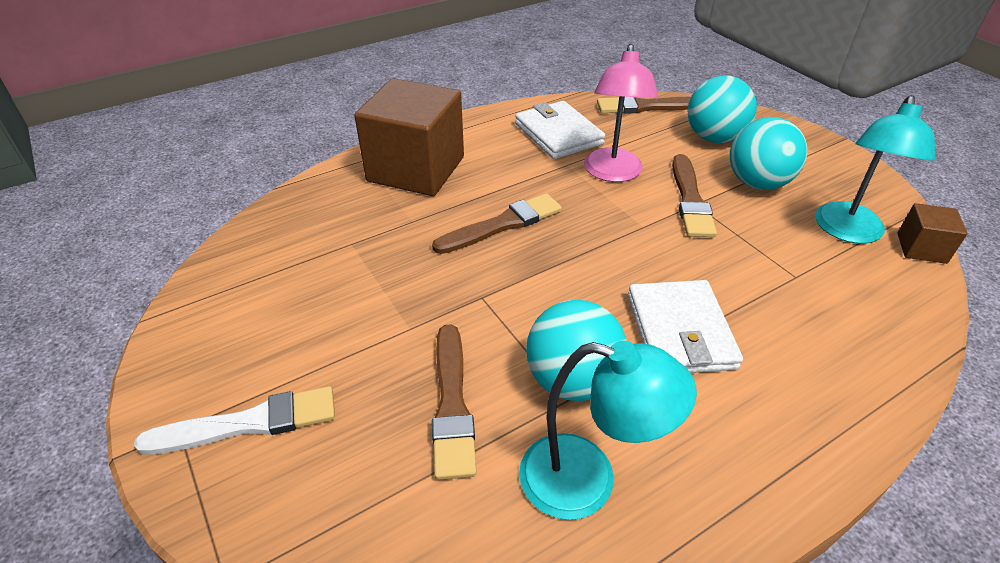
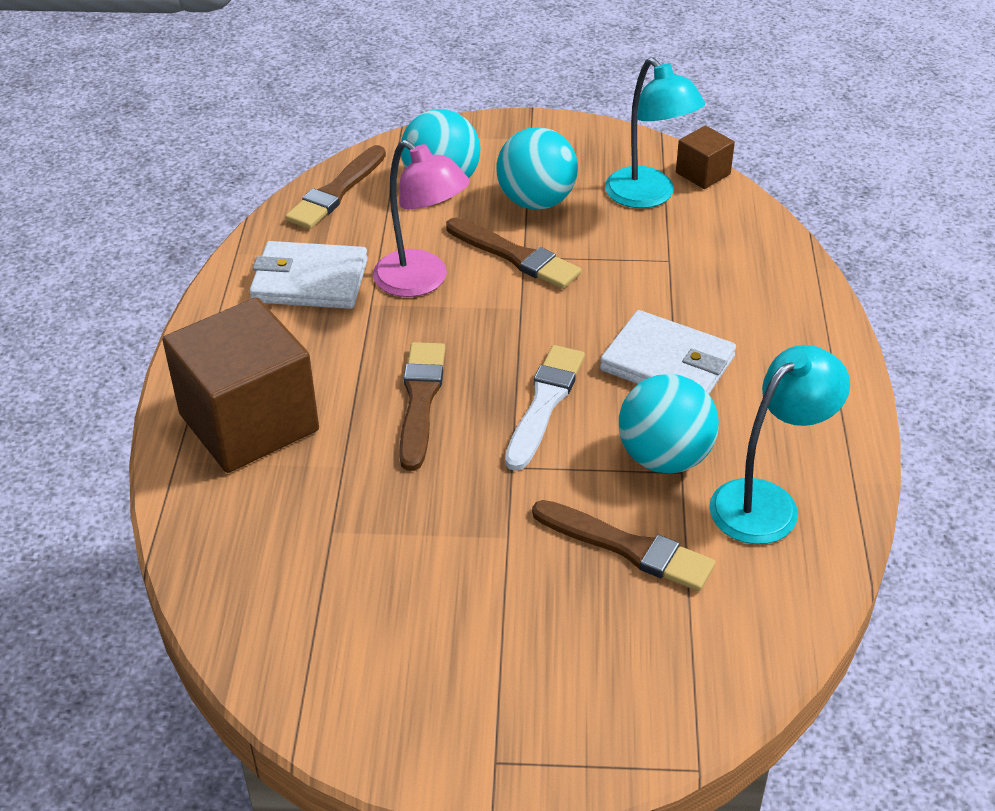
camera: 55 degrees left, 0 degrees up
(248, 423) = (532, 703): white brush -> white brush (544, 404)

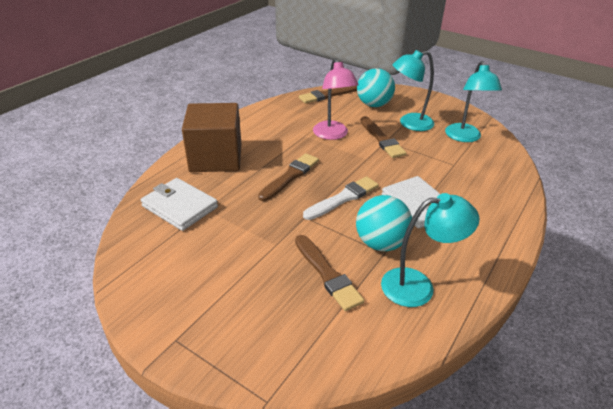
camera: 30 degrees right, 5 degrees down
(309, 281) = (288, 120): white wallet -> white wallet (180, 206)
(536, 202) = (409, 123): turquoise ball -> turquoise lamp
(703, 173) = (500, 137): brown cube -> none

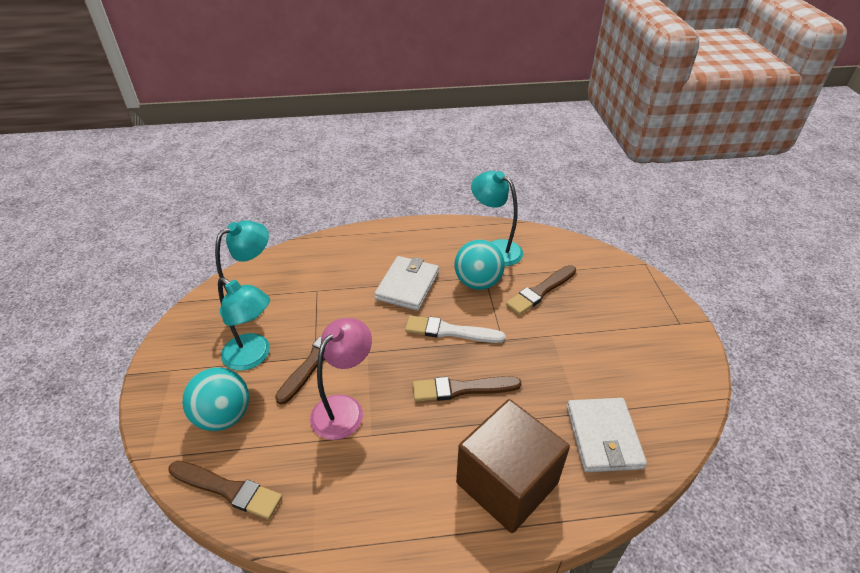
camera: 130 degrees left, 5 degrees up
(327, 274) = (540, 291): brown brush -> brown brush turned 150 degrees counterclockwise

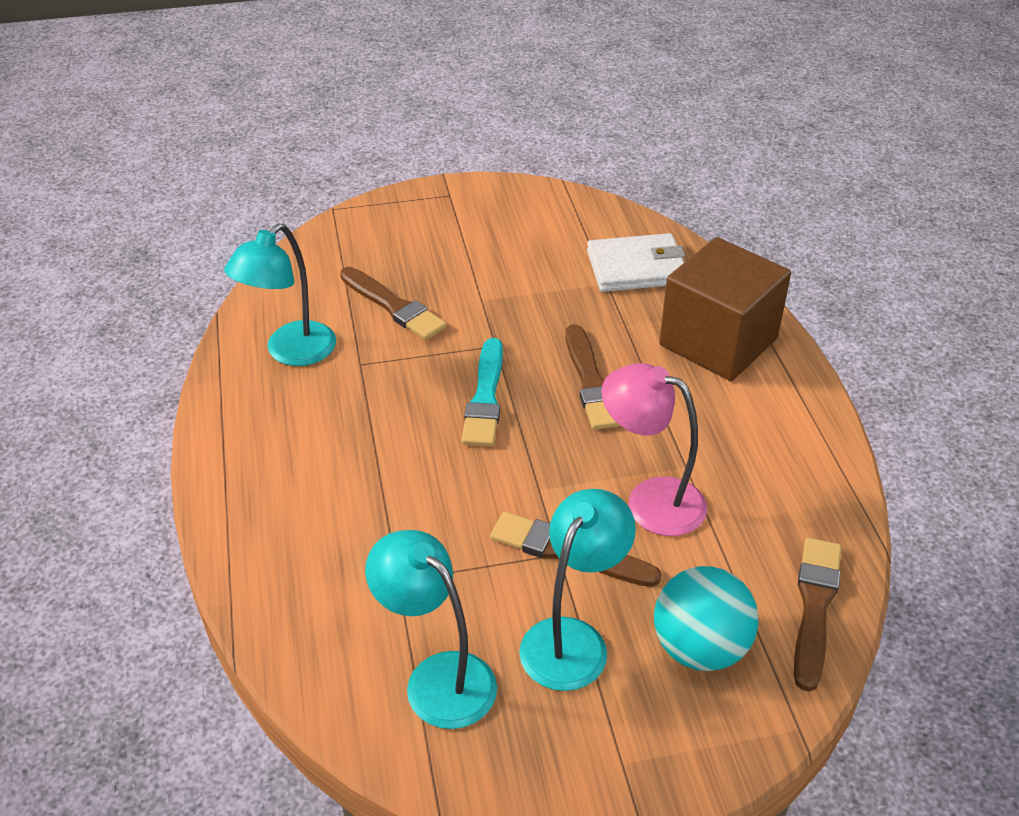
camera: 95 degrees left, 0 degrees up
(407, 285) = (383, 454): white wallet -> none
(450, 331) = (485, 397): white brush -> turquoise brush
(478, 282) = (375, 371): turquoise ball -> none

